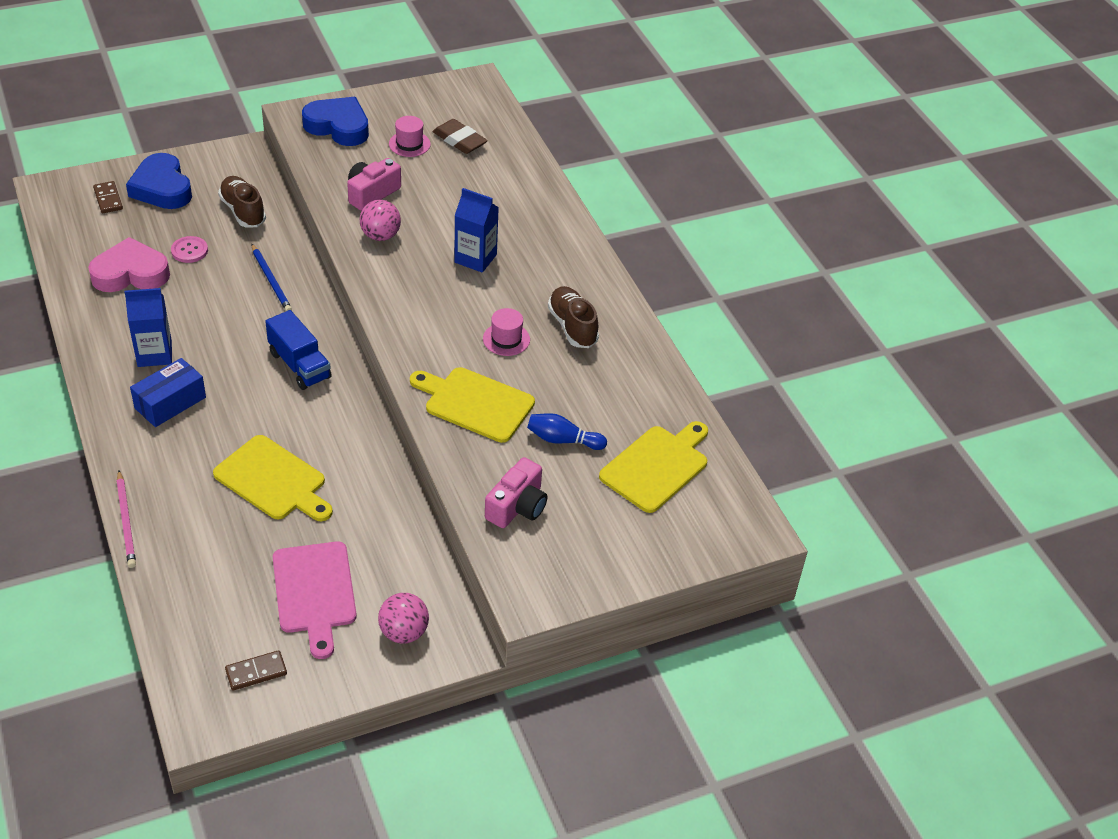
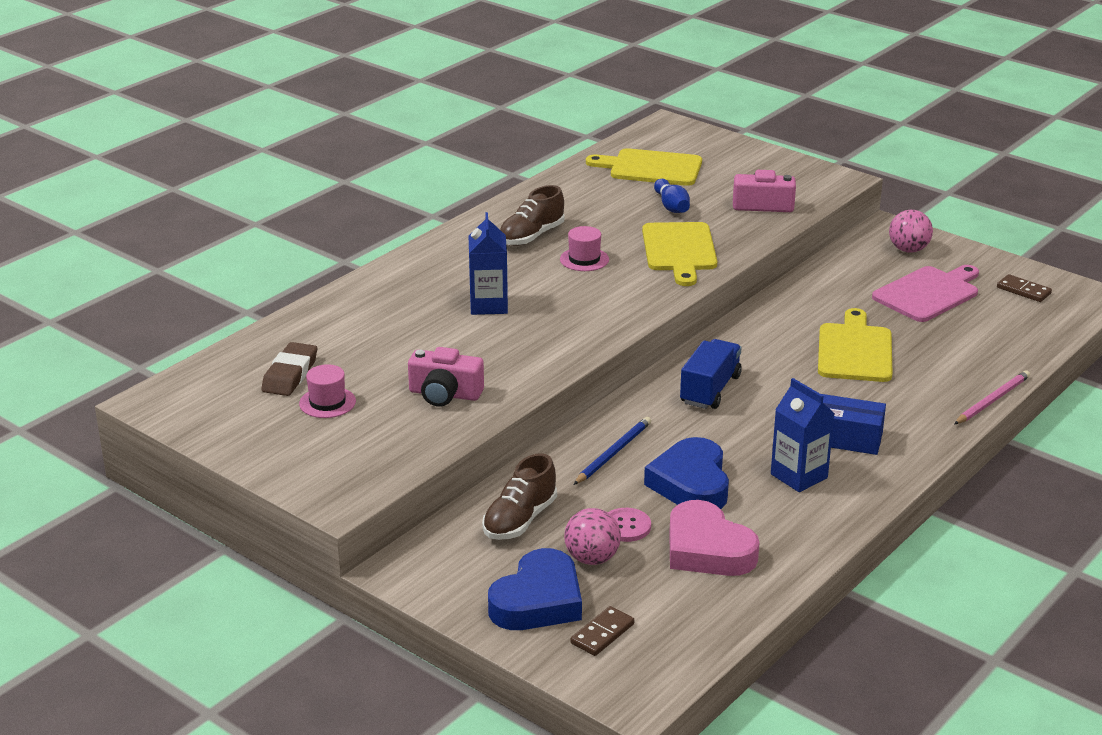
camera: 115 degrees left, 15 degrees down
(338, 126) = (336, 461): blue heart -> blue heart (691, 483)
(380, 236) = (510, 365): pink ball -> pink ball (592, 558)

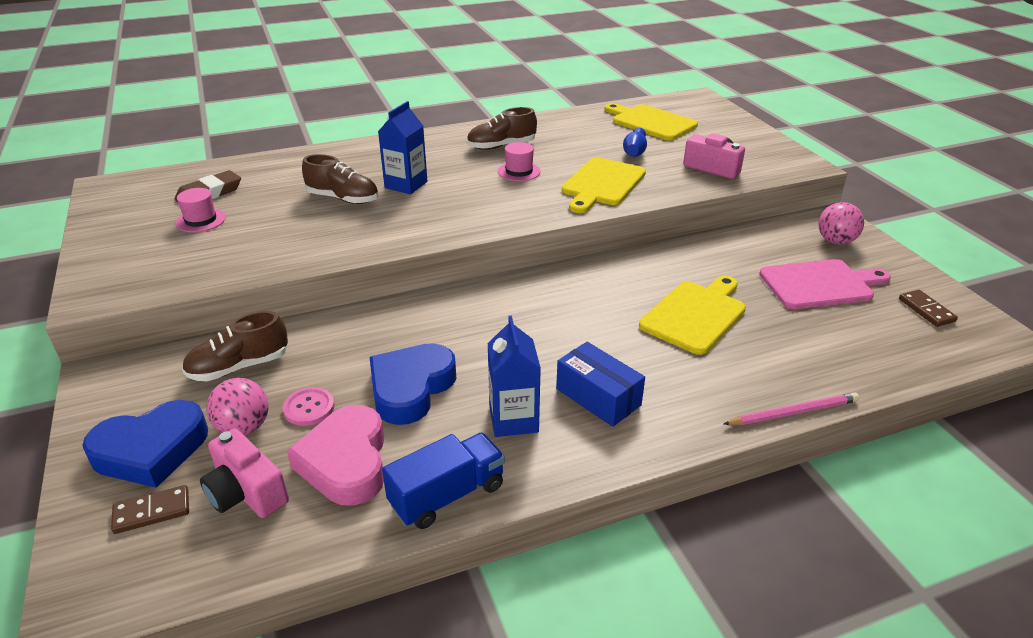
camera: 30 degrees right, 5 degrees up
(444, 338) = (343, 199): none -> brown shoe
(444, 394) = (283, 240): pink camera -> pink camera (246, 492)
(613, 453) = (383, 335): blue pencil -> none
(710, 390) = (526, 308): blue truck -> blue truck (447, 495)

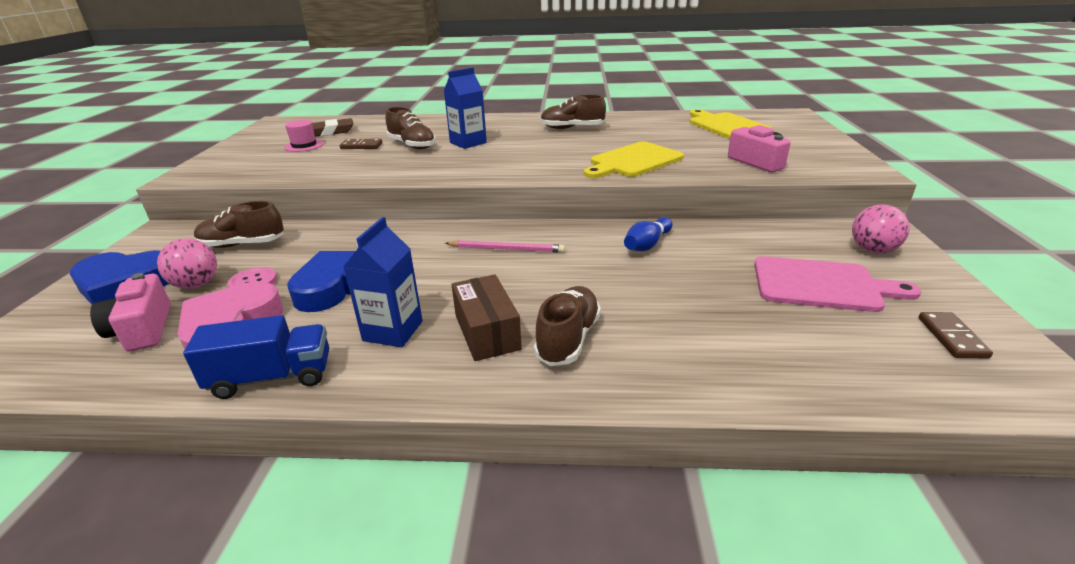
camera: 25 degrees right, 5 degrees down
(152, 512) = (73, 325): brown domino -> brown domino (361, 146)
(519, 171) = (568, 145): pink hat -> none
(598, 397) = (487, 332): blue box -> brown box
(635, 151) = (689, 143): blue bowling pin -> blue bowling pin (647, 244)
(670, 385) = (568, 339): none -> brown shoe
(695, 314) = (652, 284): yellow cutting board -> none
(793, 412) = (684, 401): pink pencil -> pink pencil (507, 249)

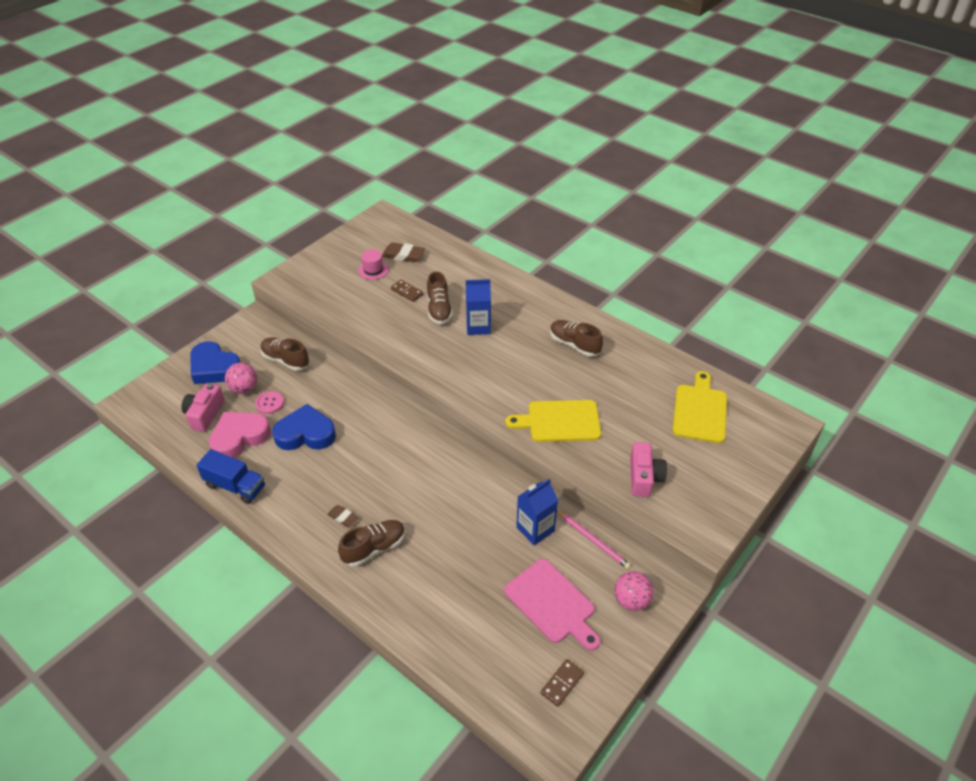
camera: 35 degrees right, 15 degrees up
(393, 331) = (303, 487): blue carton -> blue carton (535, 529)
(487, 332) = (343, 517): brown box -> brown eraser
(507, 249) = (415, 454): pink pencil -> pink pencil (593, 540)
(647, 244) = (499, 502): blue bowling pin -> none

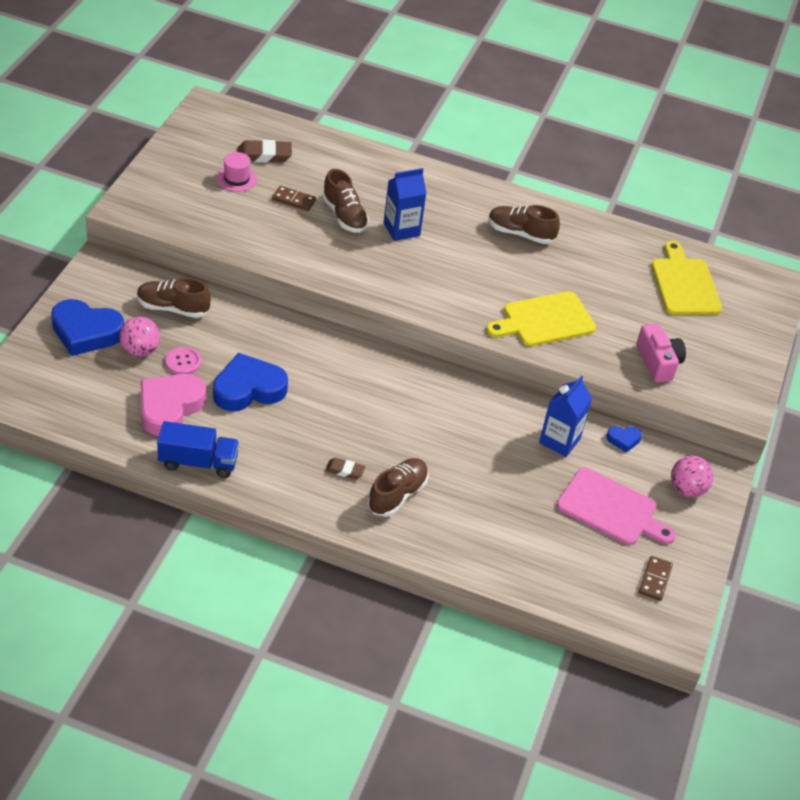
camera: 25 degrees left, 0 degrees up
(204, 414) = (108, 389): pink camera -> none
(593, 540) = (623, 440): pink pencil -> blue heart

